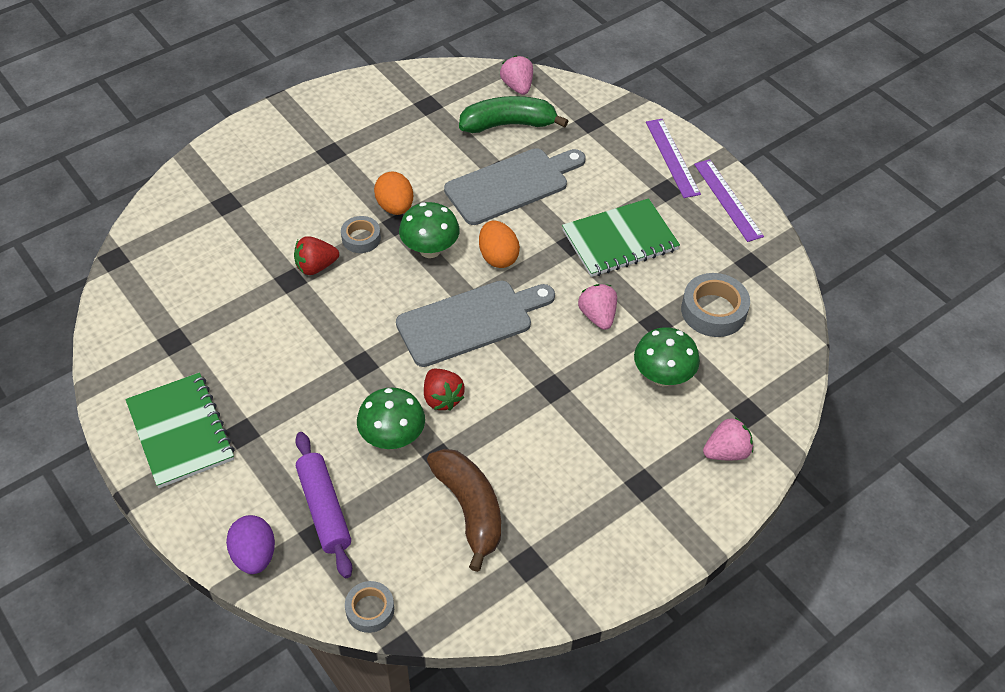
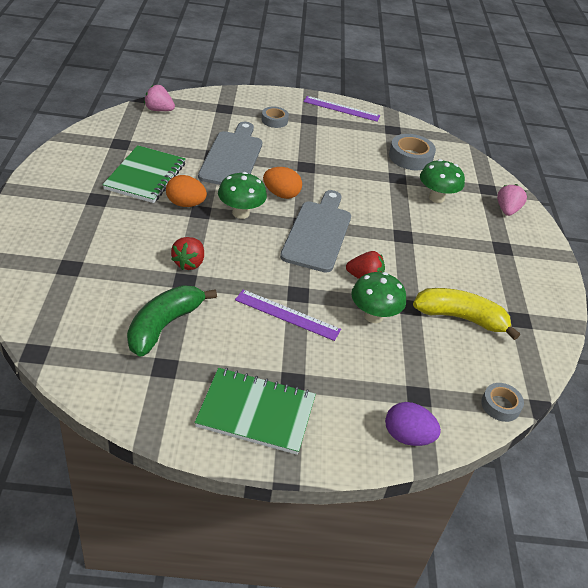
camera: 55 degrees left, 10 degrees down
(324, 509) = (400, 379): purple rolling pin -> none
(361, 238) = (192, 232): grey tape -> grey tape (274, 120)
(469, 509) = (460, 318): brown banana -> yellow banana
(508, 124) = (183, 130): green banana -> green banana (164, 326)
(597, 316) = (369, 191): pink strawberry -> none
(620, 240) = (325, 152): green notebook -> green notebook (145, 176)
(672, 157) = (289, 104): purple ruler -> purple ruler (287, 315)

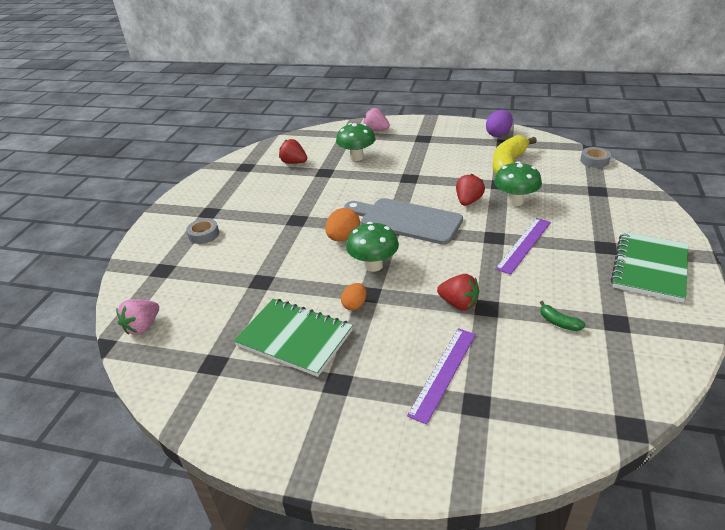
camera: 70 degrees left, 5 degrees down
(164, 326) = (559, 322): green banana -> green banana, size x0.43
(185, 204) = (354, 305): orange egg -> orange egg, size x0.65
(232, 157) = (269, 267): grey cutting board -> none
(341, 109) = (197, 191): purple ruler -> purple ruler (443, 373)
(407, 436) = (641, 199): purple egg -> purple egg (498, 134)
(410, 157) = (294, 163): grey tape -> red strawberry

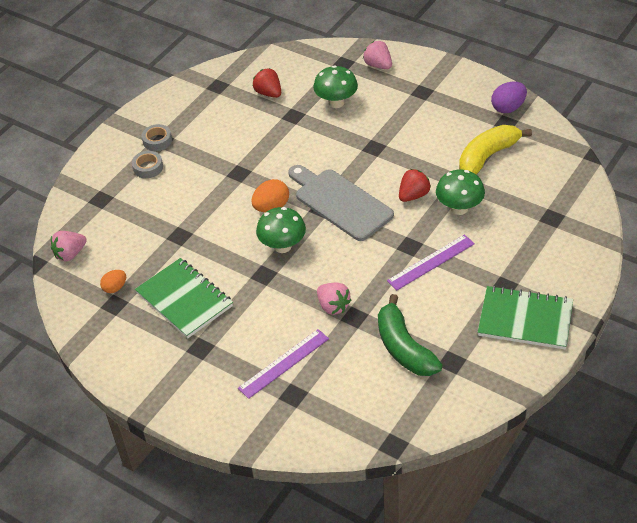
camera: 20 degrees right, 10 degrees up
(354, 305) = (246, 282): orange egg -> orange egg (115, 288)
(458, 304) = (333, 306): red strawberry -> pink strawberry
(559, 322) = (404, 348): green banana -> green banana, size x2.33
(594, 161) = (582, 176): grey tape -> grey tape (157, 141)
(649, 268) = (525, 319): green notebook -> green notebook turned 60 degrees clockwise

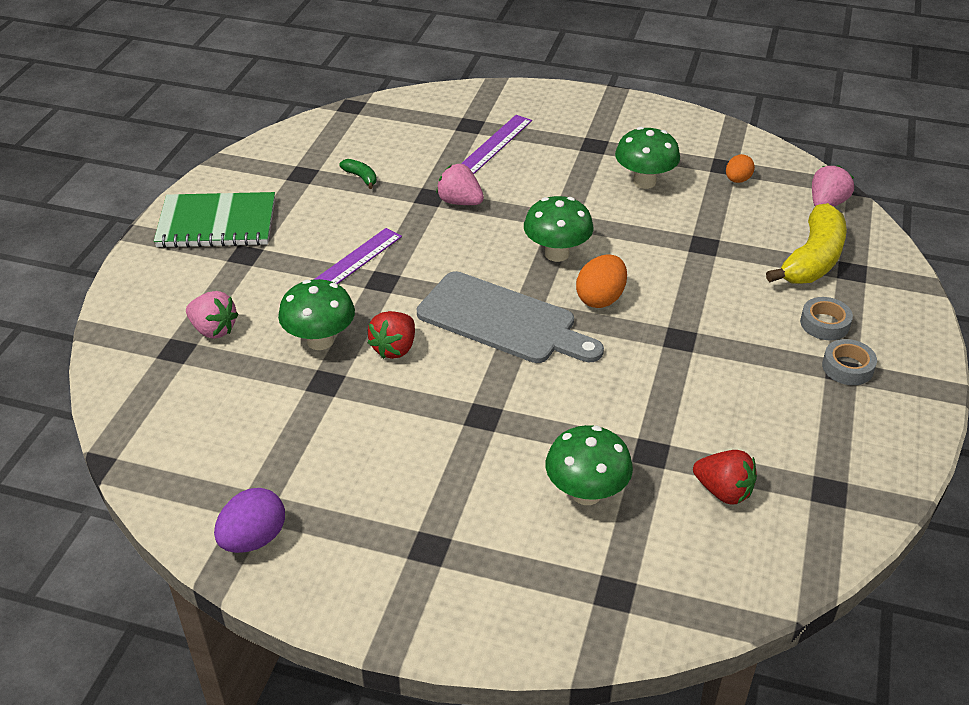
camera: 160 degrees right, 5 degrees down
(184, 299) = (644, 182): green notebook -> green mushroom
(378, 65) = (539, 600): pink strawberry -> pink strawberry (213, 329)
(404, 348) = (361, 177): green banana -> green banana, size x0.43
(487, 157) = (285, 431): yellow banana -> yellow banana (812, 259)

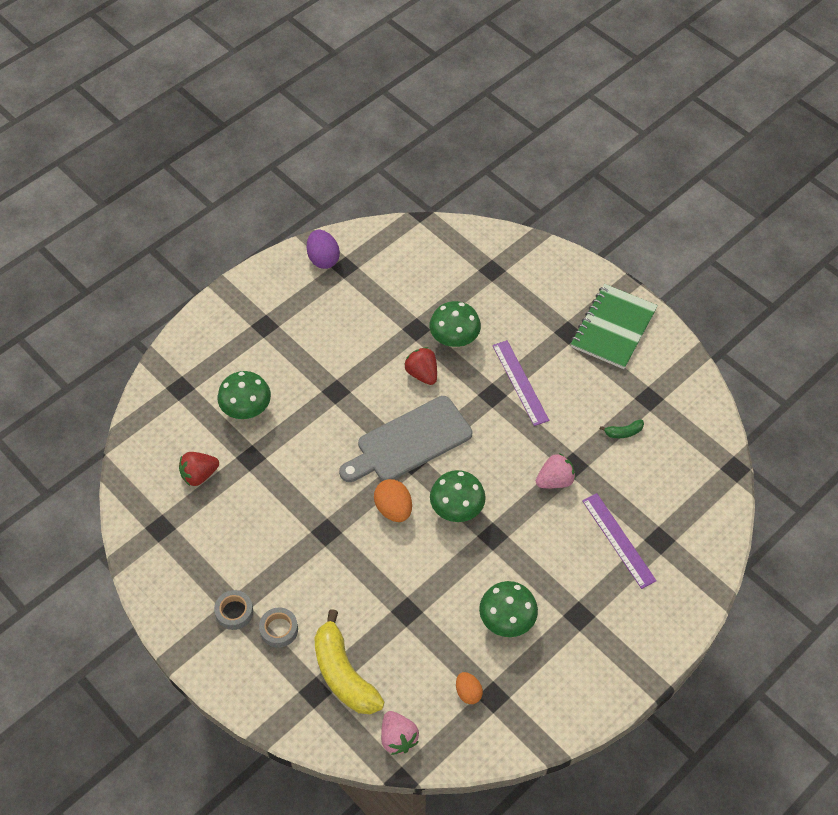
camera: 120 degrees right, 15 degrees up
(213, 329) = (499, 292): pink strawberry -> none

